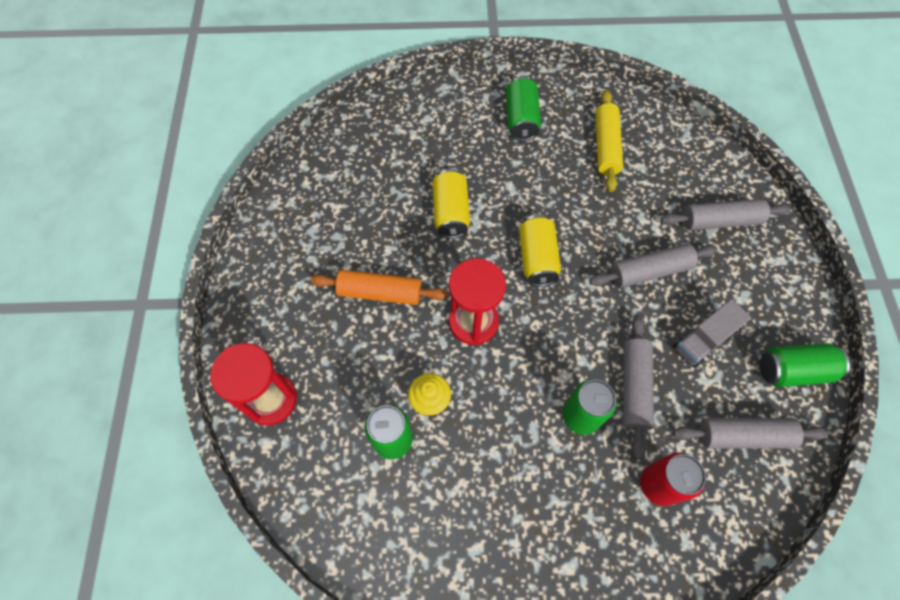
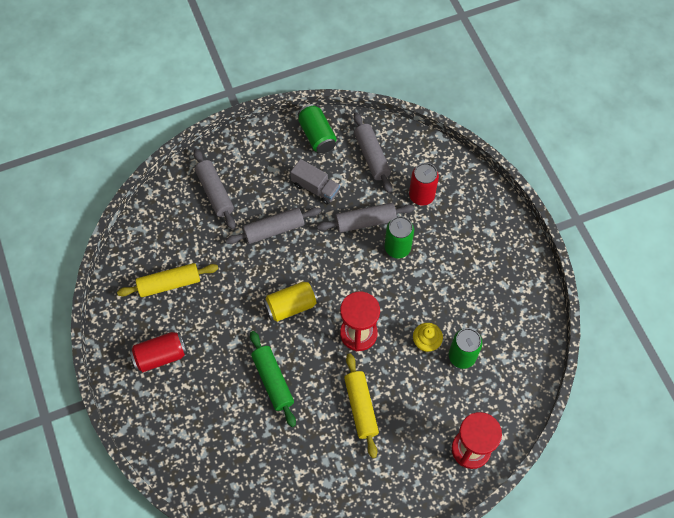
camera: 110 degrees left, 0 degrees up
(380, 292) = (360, 407): orange rolling pin -> yellow rolling pin
(450, 212) = (272, 381): yellow can -> green rolling pin
(521, 119) = (160, 356): green can -> red can
(649, 271) = (274, 230): grey rolling pin -> grey rolling pin turned 75 degrees counterclockwise

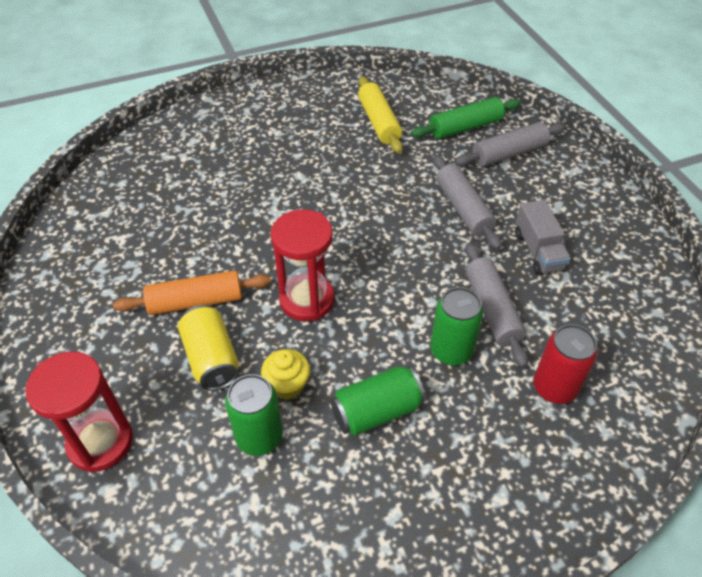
camera: 90 degrees right, 15 degrees down
(160, 356) = (288, 120): red can -> none
(272, 381) = (246, 212): green rolling pin -> green rolling pin (465, 127)
(291, 306) = (350, 227): yellow can -> yellow can (211, 358)
(315, 188) = (538, 251): grey truck -> grey truck turned 45 degrees counterclockwise
(317, 135) = (629, 252): green can -> green can (376, 411)
(360, 407) = (196, 301): yellow rolling pin -> orange rolling pin
(371, 156) = (612, 319): grey rolling pin -> none

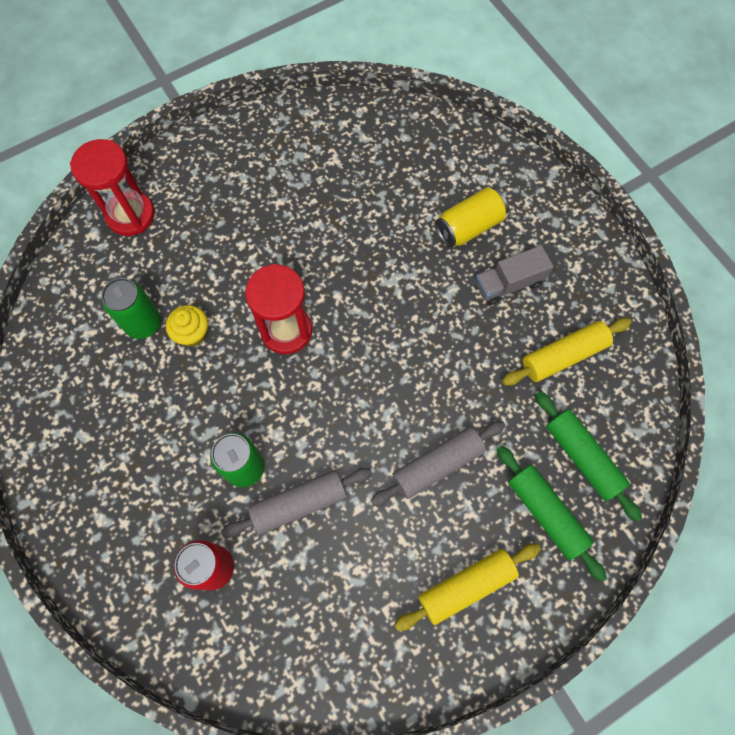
camera: 80 degrees right, 20 degrees up
(196, 301) = (271, 240): orange rolling pin -> none
(211, 358) = (213, 269): yellow can -> yellow can (469, 226)
(376, 411) = (174, 410): green can -> none
(509, 153) = (546, 513): grey rolling pin -> green rolling pin
(538, 251) = (388, 551): grey truck -> grey truck (508, 283)
(567, 207) = (466, 586): none -> yellow rolling pin

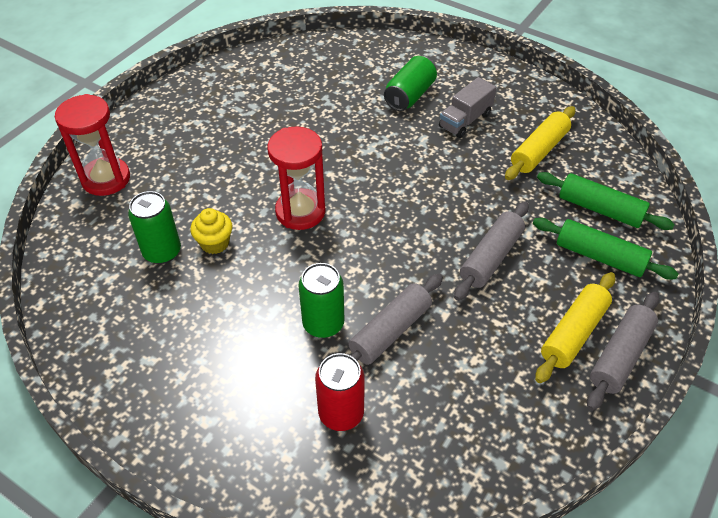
camera: 25 degrees left, 20 degrees down
(469, 226) = (410, 95): yellow can -> green can
(495, 632) = (620, 356): none -> grey rolling pin

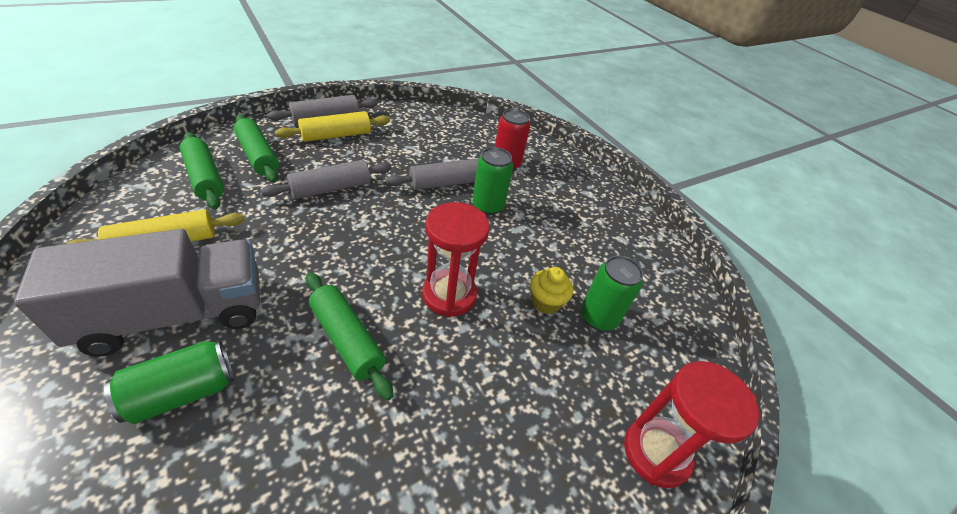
camera: 160 degrees left, 5 degrees down
(348, 153) = (347, 339): none -> green rolling pin
(465, 120) = (176, 314): grey truck -> grey truck, size x1.97

